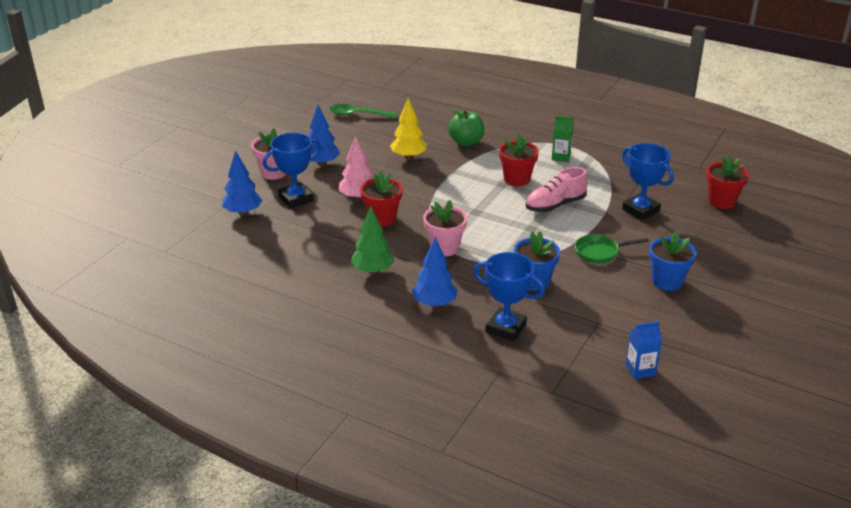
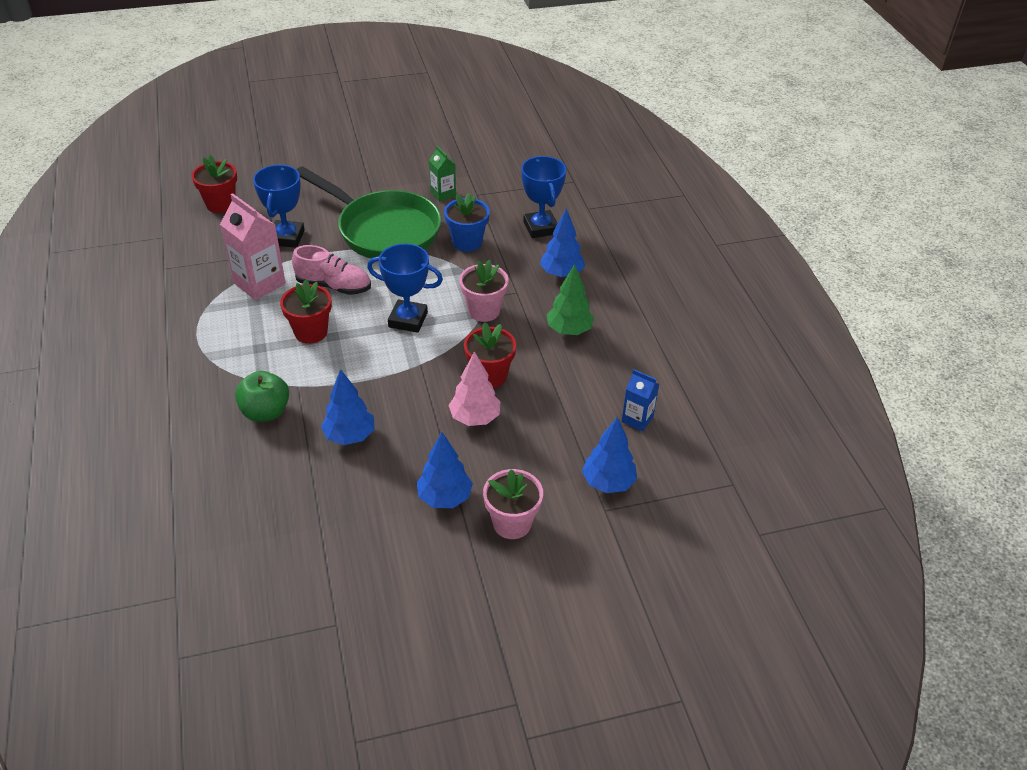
camera: 135 degrees left, 10 degrees up
(296, 199) = (535, 462): blue trophy -> blue trophy (408, 320)
(358, 115) = (289, 557): green spoon -> none
(408, 157) = (350, 436): yellow tree -> blue tree
(561, 157) = (229, 327): green carton -> green carton (443, 194)
(595, 181) = (259, 283): none -> pink carton
(600, 252) = (383, 230): green pan -> green pan, size x2.30
(640, 370) = (504, 160): blue carton -> blue carton (637, 419)
(667, 281) = (384, 186): blue flower pot -> none

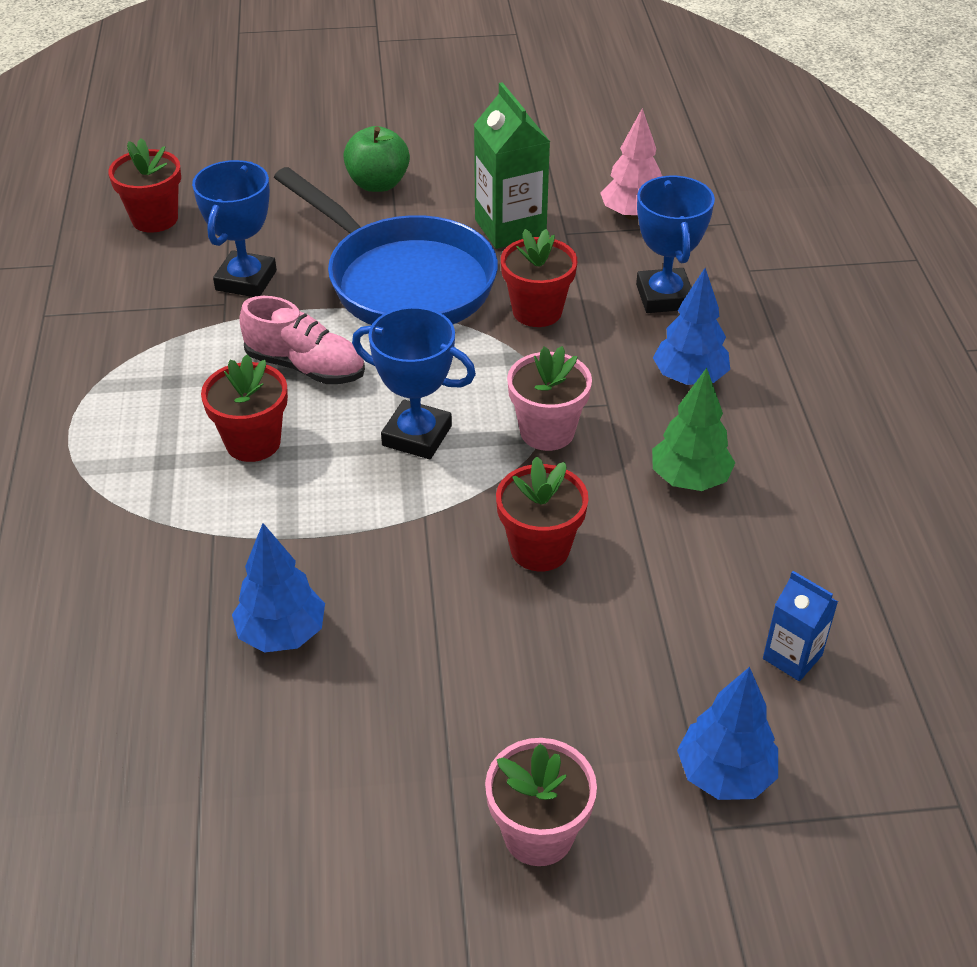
camera: 10 degrees right, 0 degrees up
(259, 283) = (187, 352): pink carton -> none
(265, 412) = (151, 575): green apple -> green apple (378, 184)
(383, 230) = (403, 280): green pan -> blue pan
(443, 194) = (510, 228): green carton -> green carton, size x1.75
(445, 498) = (426, 769): blue tree -> none
(467, 242) = (537, 311): blue flower pot -> red flower pot
(475, 418) = (502, 624): pink tree -> pink tree (632, 215)

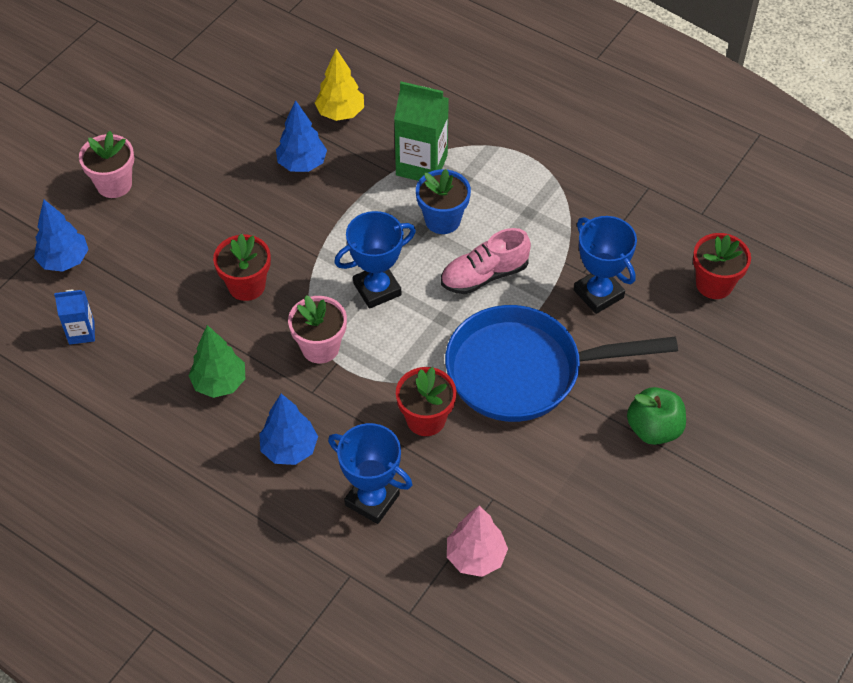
camera: 130 degrees right, 10 degrees up
(140, 658) = (340, 113): none -> yellow tree
(253, 442) = (442, 220): red flower pot -> blue flower pot
(510, 228) = (528, 469): green carton -> green carton (421, 165)

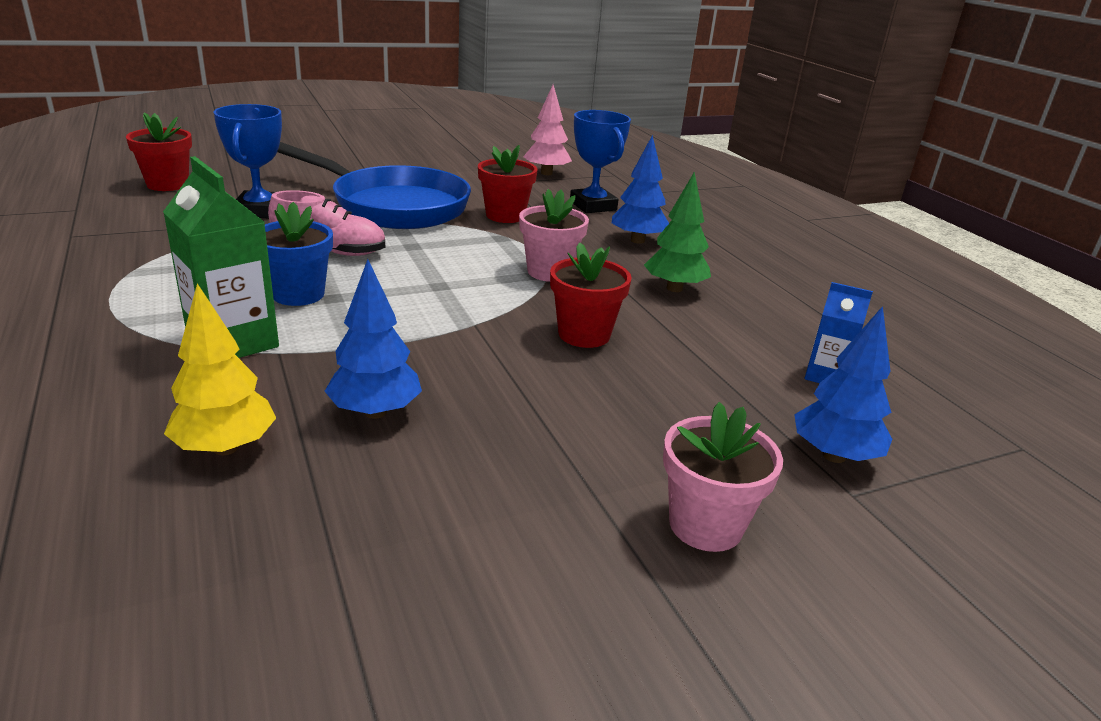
camera: 150 degrees left, 25 degrees down
(377, 289) = (444, 281): blue trophy -> none
(653, 429) = (351, 165): green apple -> none

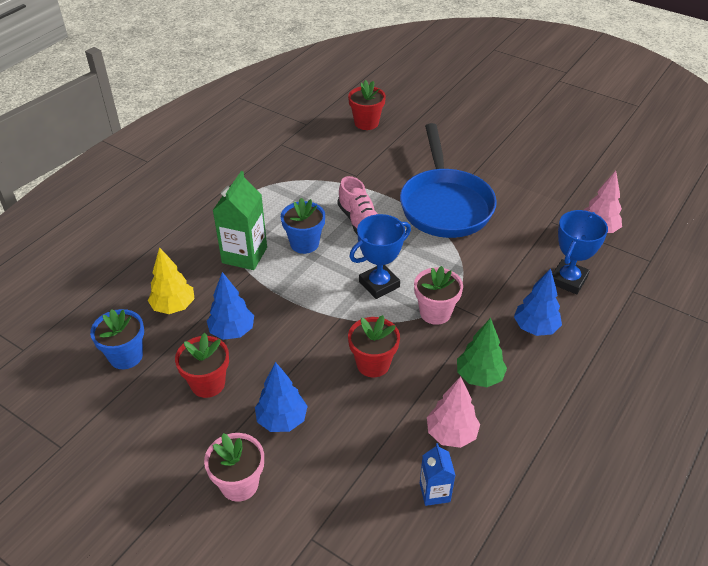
camera: 60 degrees right, 15 degrees up
(257, 553) = (126, 356): none -> blue flower pot
(259, 211) = (376, 170): blue trophy -> blue trophy (379, 284)
(505, 216) = (493, 253): red flower pot -> red flower pot (208, 383)
(744, 333) = (451, 434): none -> pink tree
(833, 455) = (343, 520): blue tree -> blue tree (282, 420)

